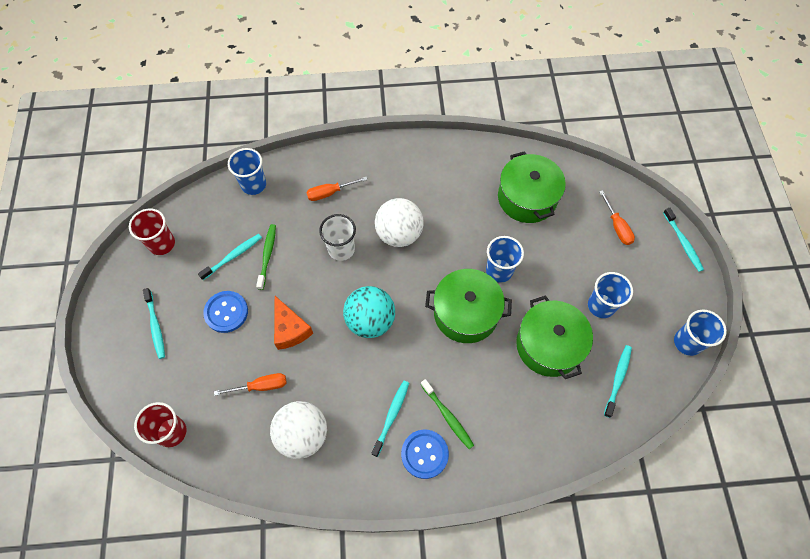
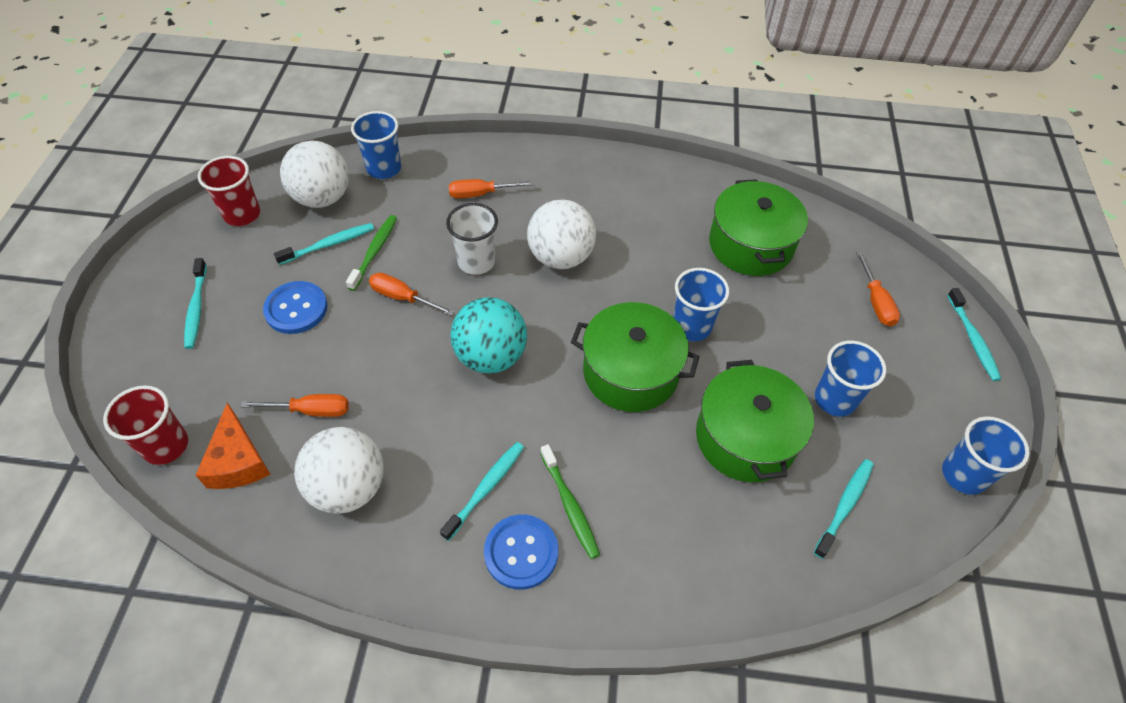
camera: 10 degrees right, 10 degrees down
(216, 218) = (322, 198): none -> white ball
(290, 329) = (376, 346): orange cheese -> orange cheese (238, 461)
(298, 288) = (402, 297): none -> orange screwdriver

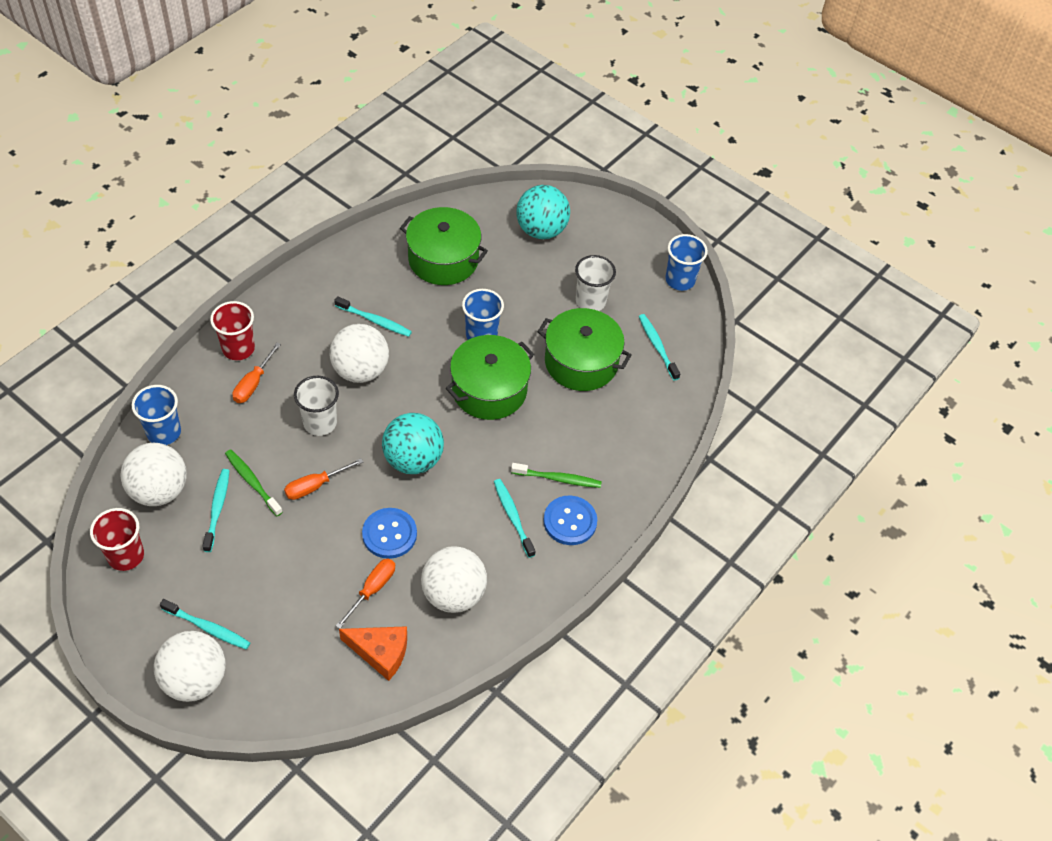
camera: 60 degrees left, 0 degrees up
(135, 330) = (195, 679): none -> white ball
(166, 445) = (330, 695): red cup -> red cup (238, 348)
(296, 309) = (267, 559): blue button -> blue button (389, 534)
(835, 399) = (590, 301): blue cup -> white cup
(875, 301) = (541, 230): orange screwdriver -> turquoise ball
(972, 339) = (604, 207): turquoise toothbrush -> turquoise toothbrush (375, 321)

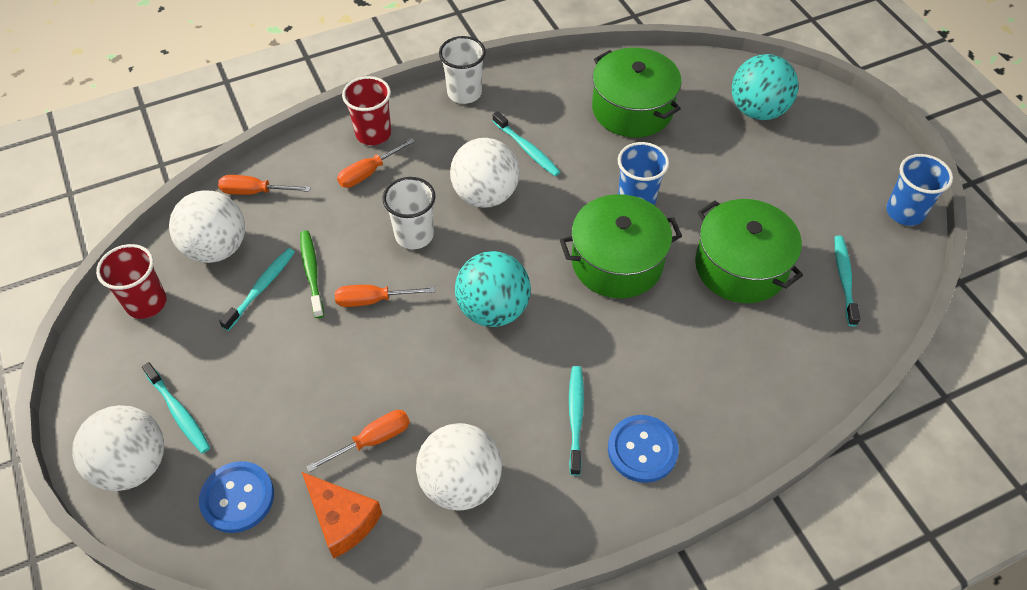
camera: 30 degrees right, 0 degrees up
(164, 432) = (255, 192): blue cup -> orange screwdriver
(389, 534) = (424, 384): blue button -> blue button (237, 498)
(558, 479) = (651, 392): green toothbrush -> none
(590, 301) = (782, 203): white cup -> white cup (464, 93)

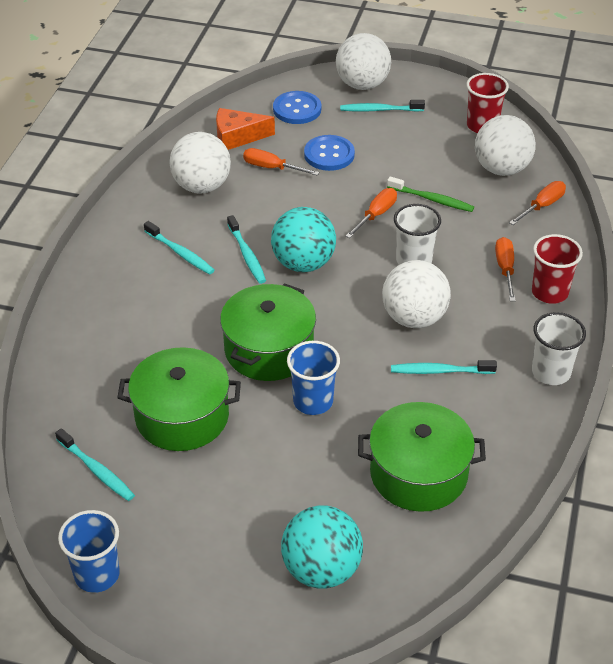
camera: 130 degrees right, 10 degrees down
(261, 288) = (442, 173): turquoise toothbrush -> turquoise toothbrush (247, 255)
(372, 440) = (271, 168): orange screwdriver -> orange screwdriver turned 105 degrees clockwise
(642, 450) = (124, 268): blue button -> blue button (329, 154)

